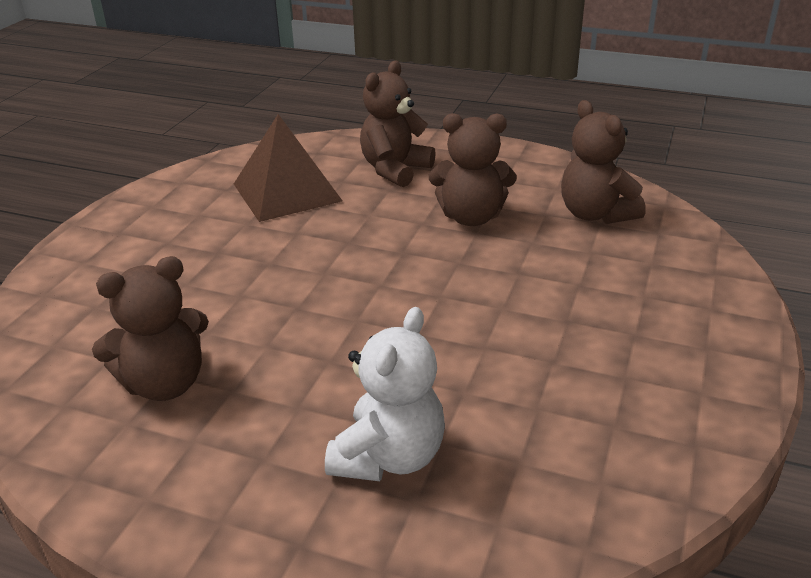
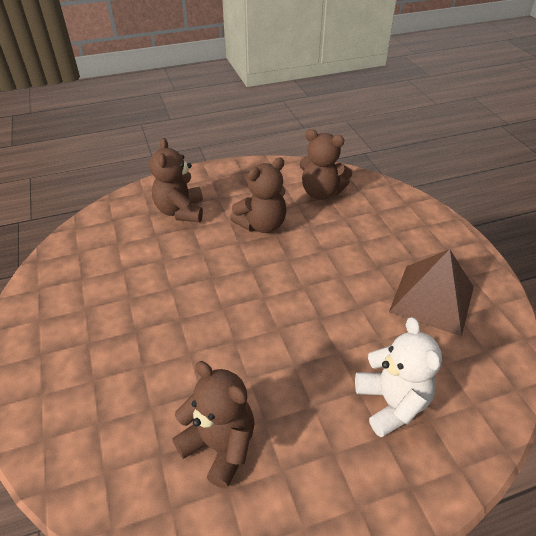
camera: 40 degrees left, 10 degrees up
(165, 384) = (220, 445): brown teddy bear -> brown teddy bear turned 75 degrees counterclockwise
(287, 192) = (129, 260): brown pyramid -> brown pyramid (432, 299)

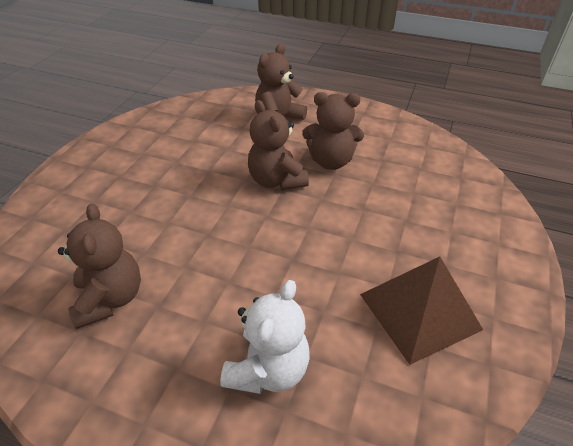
camera: 40 degrees right, 0 degrees up
(321, 193) = (417, 161): brown teddy bear -> brown teddy bear (276, 180)

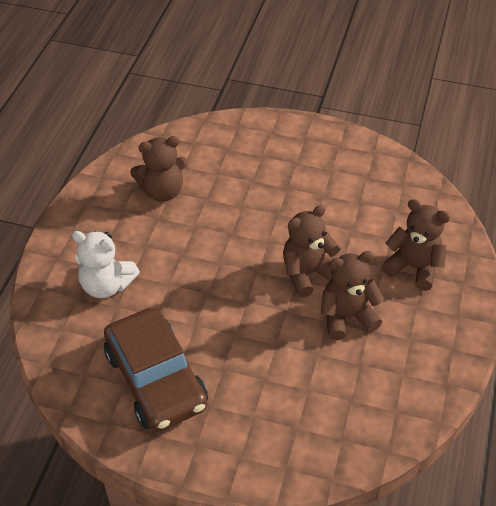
camera: 85 degrees right, 5 degrees up
(331, 161) = (347, 317): brown teddy bear -> brown teddy bear turned 75 degrees clockwise
(419, 311) = (156, 379): brown pyramid -> brown car

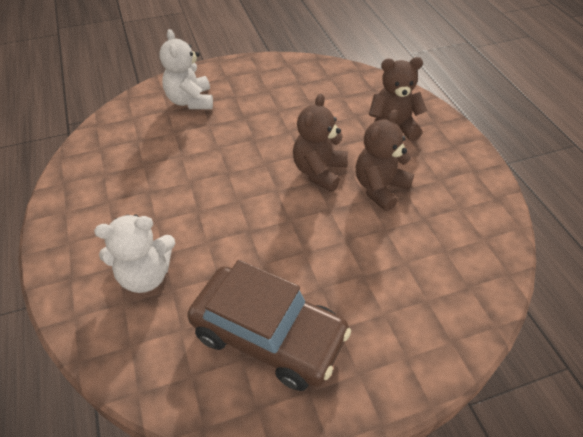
camera: 35 degrees left, 0 degrees up
(162, 191) = (135, 167): brown teddy bear -> none
(253, 149) = (190, 101): none -> white teddy bear

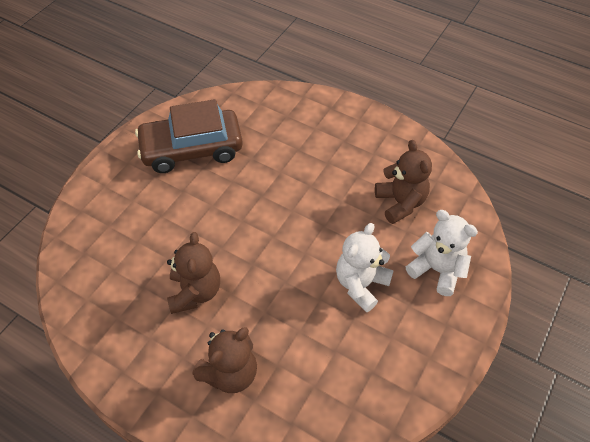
camera: 140 degrees right, 5 degrees up
(145, 275) = (292, 133): white teddy bear -> white teddy bear (361, 284)
(319, 171) = (256, 274): brown teddy bear -> brown teddy bear (400, 203)

